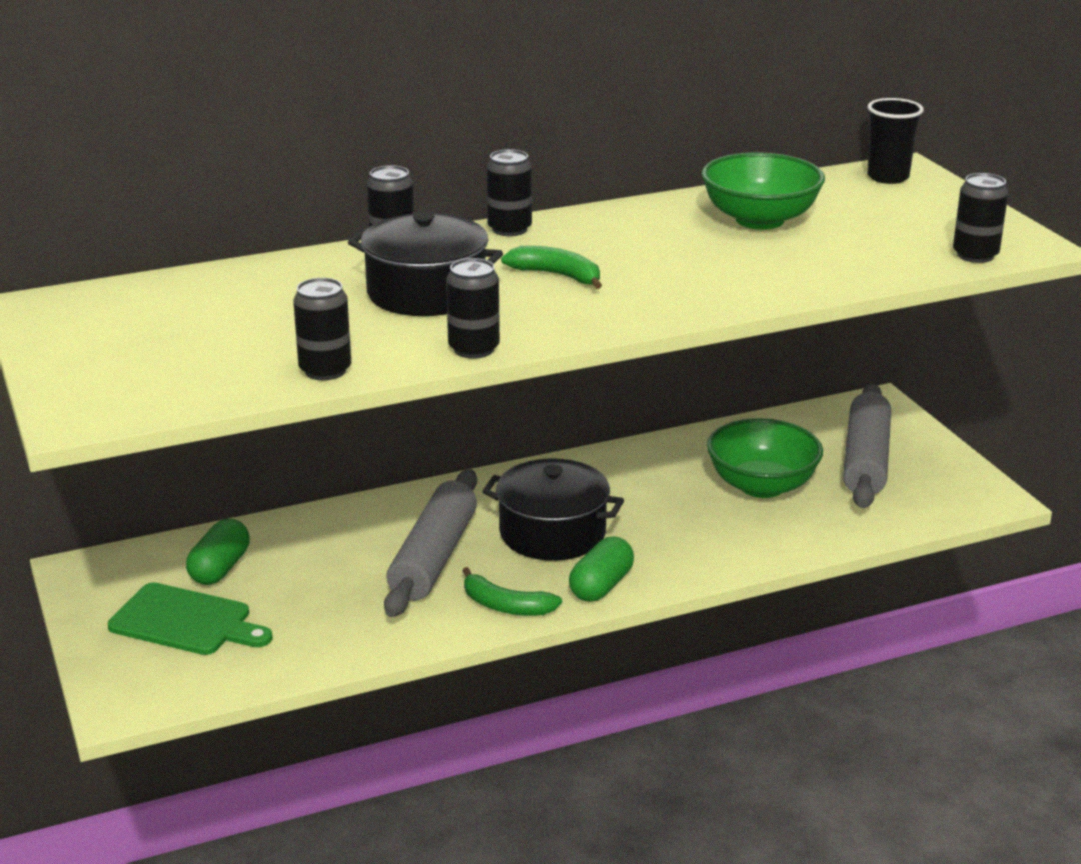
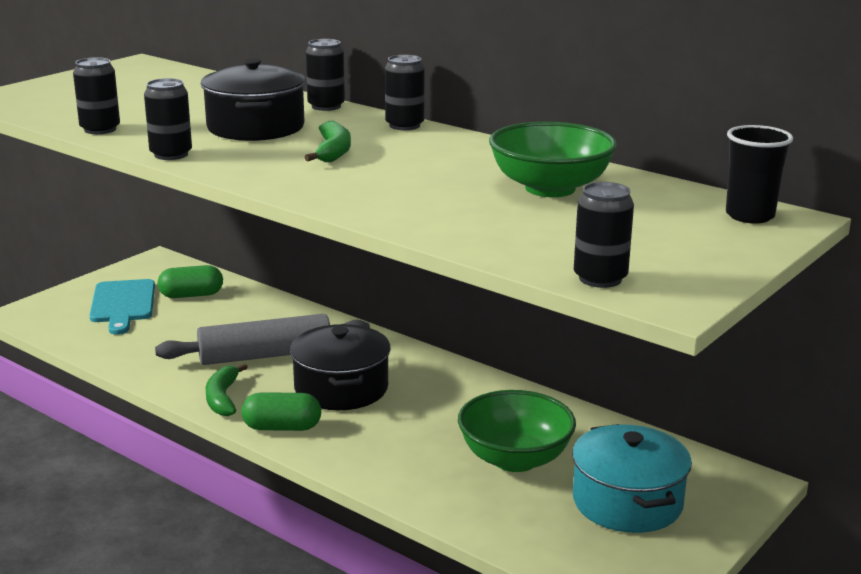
camera: 60 degrees right, 5 degrees down
(186, 622) = (122, 304): green cutting board -> turquoise cutting board
(865, 460) = (627, 502): grey rolling pin -> turquoise pot

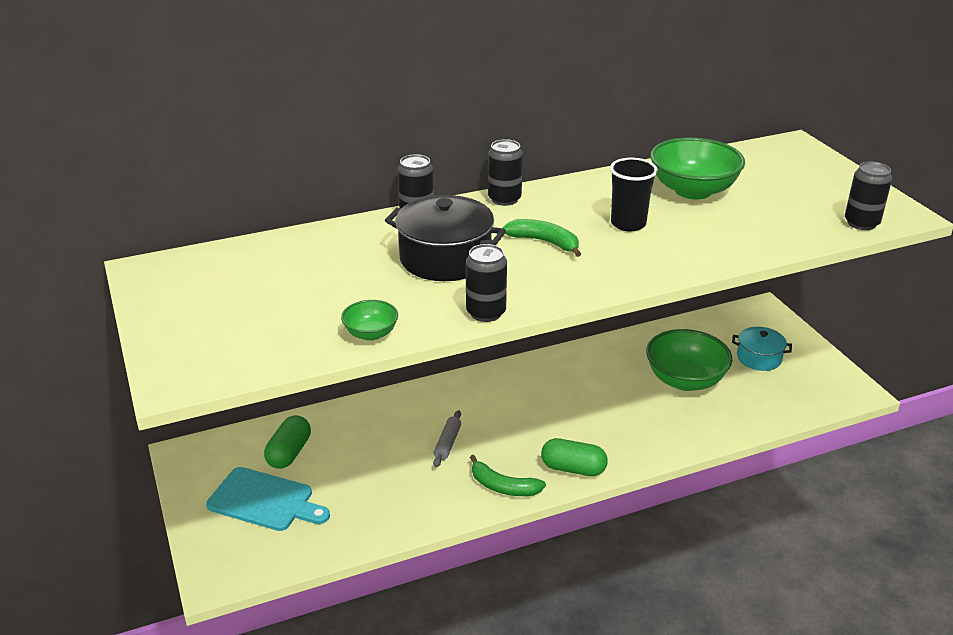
camera: 60 degrees left, 10 degrees up
(100, 129) = (371, 334): black can -> green bowl
(265, 355) = (447, 443): grey rolling pin -> grey rolling pin, size x0.44
(282, 427) = (573, 468): green capsule -> green capsule turned 75 degrees clockwise
(341, 388) = (534, 421): black pot -> none
(627, 502) = (759, 358): turquoise pot -> turquoise pot, size x0.61
(749, 216) = (783, 152): black cup -> black cup (628, 224)

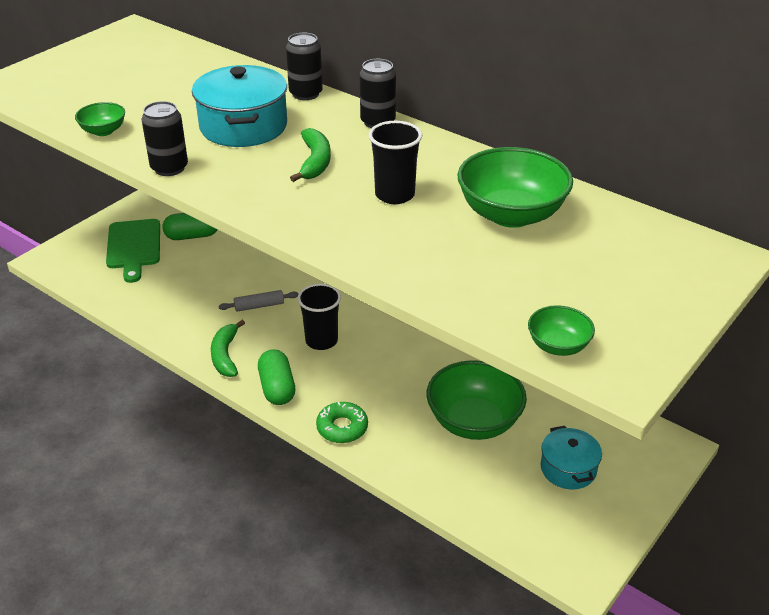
camera: 60 degrees right, 5 degrees up
(264, 501) = (133, 247): turquoise cutting board -> green cutting board
(445, 258) = (243, 126): black pot -> turquoise pot
(529, 423) = (321, 341): none -> black cup
(648, 448) = (342, 428): none -> green donut
(861, 223) = (558, 346): black can -> green bowl

